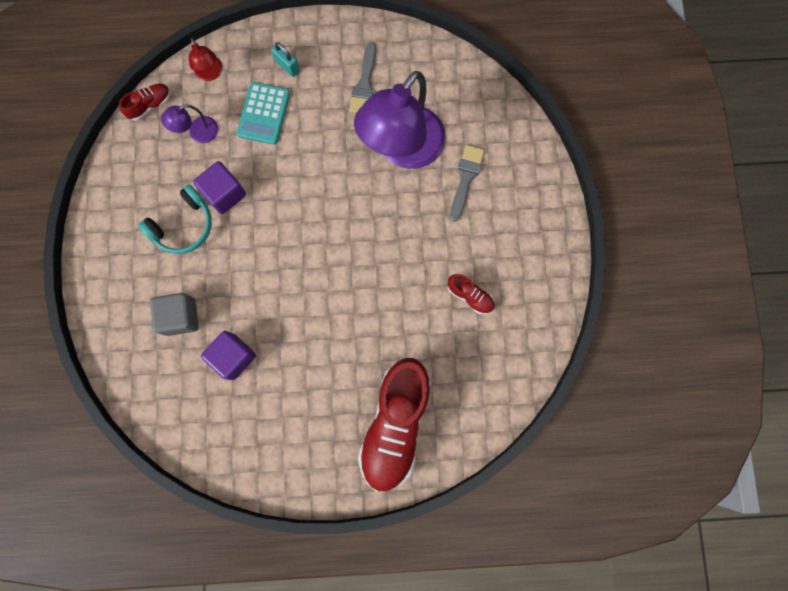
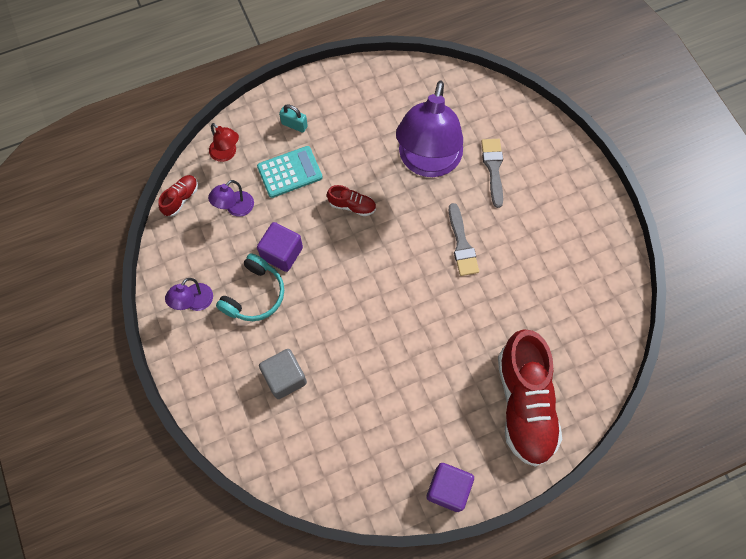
camera: 20 degrees left, 10 degrees down
(125, 213) = (194, 302): none -> purple lamp
(233, 357) = (349, 396): purple cube -> purple cube (448, 489)
(264, 114) = (289, 172): turquoise calculator -> turquoise calculator turned 105 degrees counterclockwise
(364, 83) = (370, 118): grey brush -> grey brush (461, 244)
(470, 296) = (541, 266): red shoe -> red shoe (352, 205)

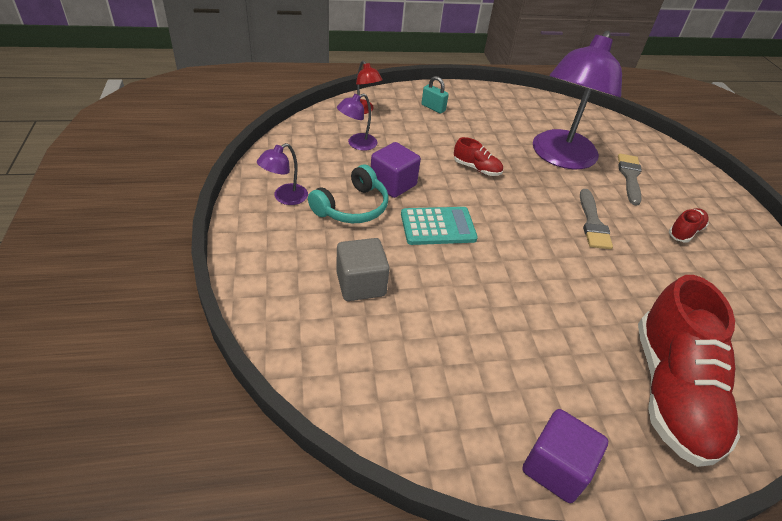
camera: 10 degrees right, 25 degrees down
(181, 199) = (306, 126): red shoe -> red shoe (685, 232)
(289, 172) = (419, 134): turquoise calculator -> turquoise calculator (438, 226)

